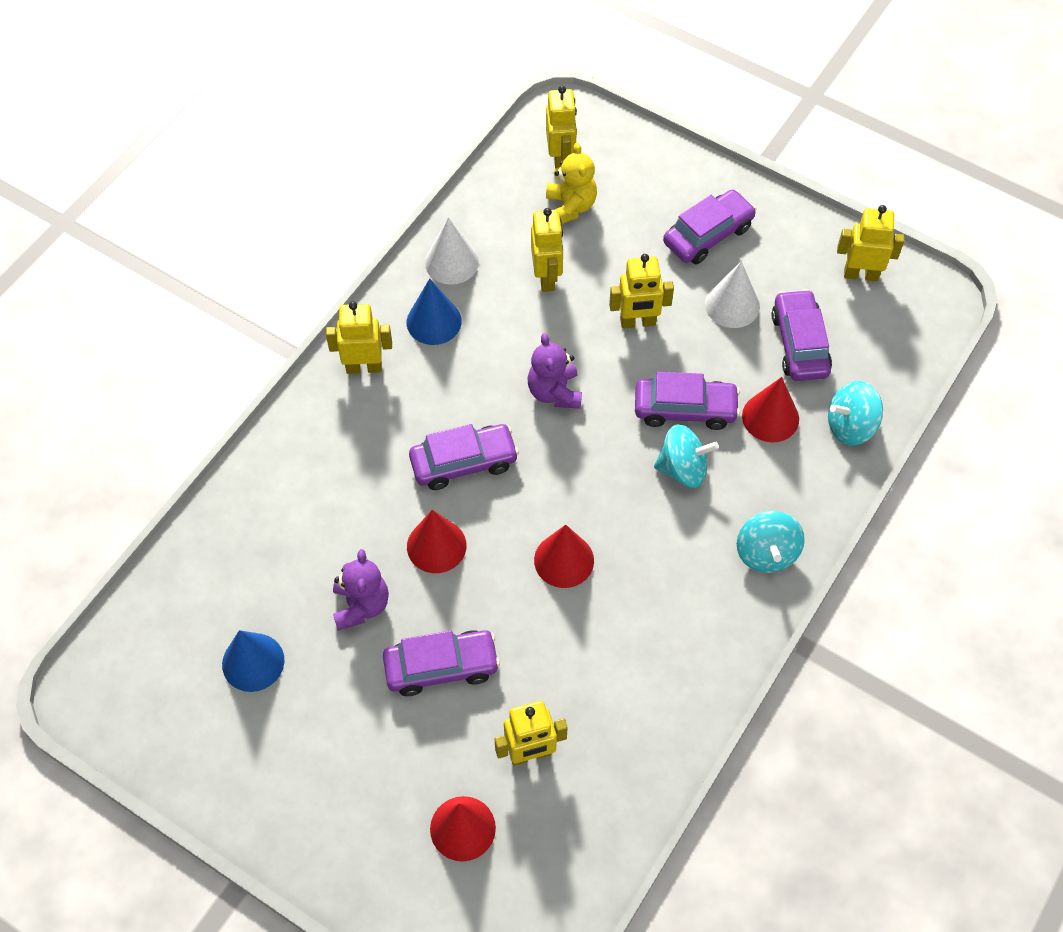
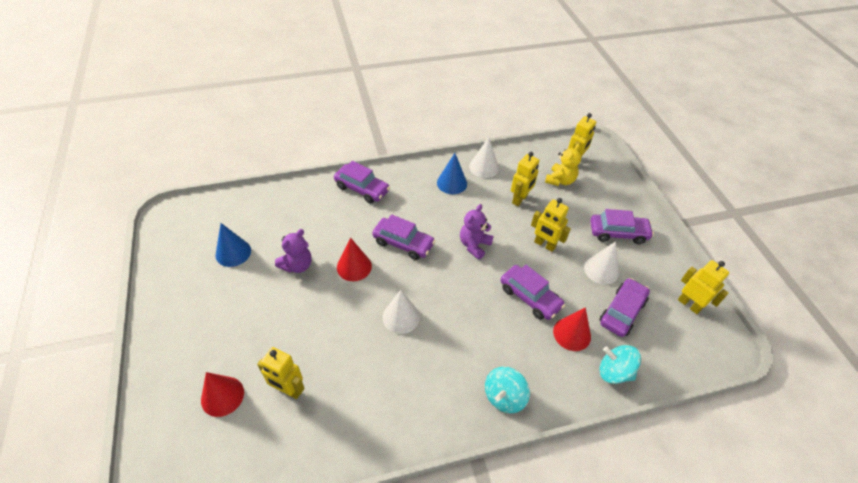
camera: 40 degrees right, 10 degrees down
(364, 367) = (404, 180): yellow robot -> none
(441, 667) = (298, 317): purple car -> purple car (362, 189)
(564, 560) = (401, 317): red cone -> white cone
(683, 468) = (501, 322): turquoise spinning top -> none

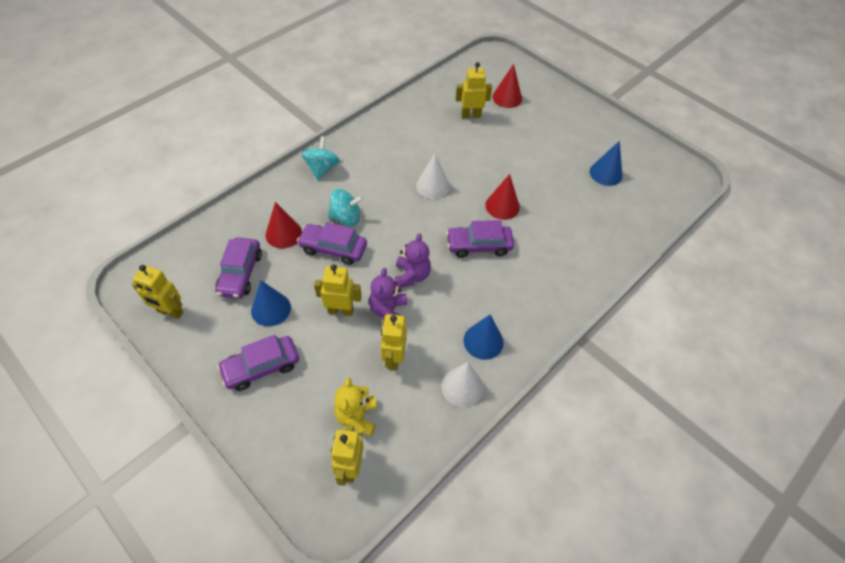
camera: 150 degrees right, 5 degrees up
(297, 265) = (547, 186): purple teddy bear -> purple teddy bear (388, 310)
(362, 189) = (567, 284): purple car -> none
(601, 270) = (271, 309): white cone -> blue cone
(614, 372) = (239, 219): turquoise spinning top -> turquoise spinning top (346, 218)

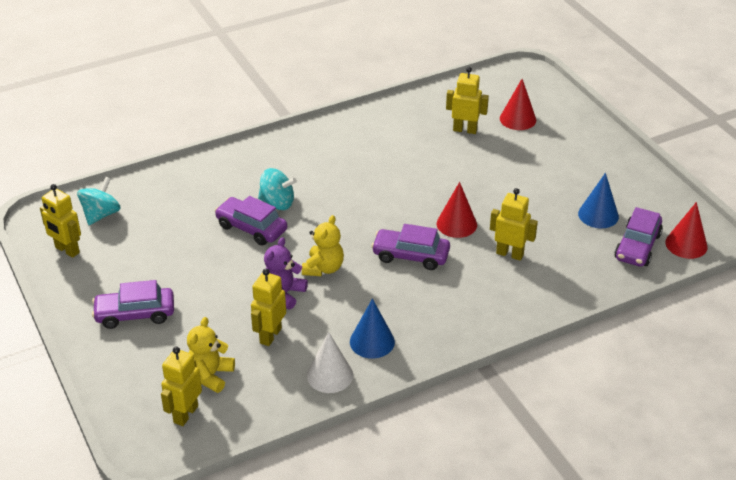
camera: 20 degrees right, 15 degrees down
(240, 273) = (148, 231): purple car -> purple car (637, 246)
(271, 309) = (165, 268): blue cone -> none
(283, 233) = (206, 205): red cone -> red cone (686, 244)
(322, 168) = (272, 153): turquoise spinning top -> turquoise spinning top (101, 214)
(341, 310) = (235, 283): yellow robot -> yellow robot (510, 254)
(412, 275) = (323, 268): purple teddy bear -> yellow teddy bear
(432, 186) = (386, 191): white cone -> none

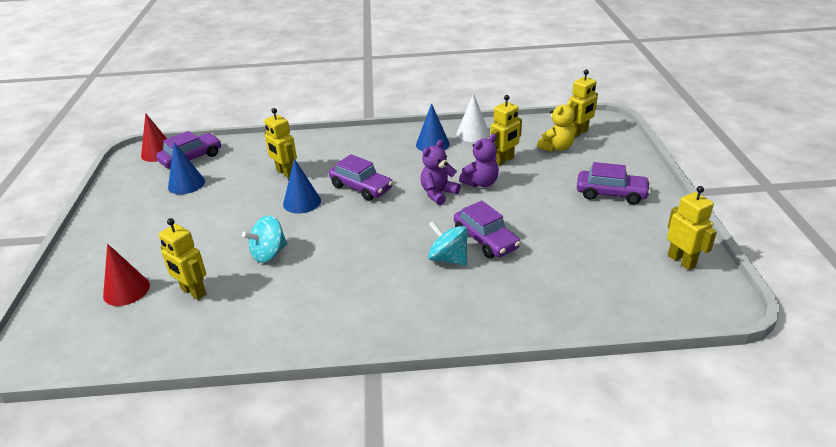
camera: 155 degrees left, 5 degrees down
(101, 214) = (645, 291): turquoise spinning top -> turquoise spinning top (269, 254)
(323, 268) = (438, 193): yellow teddy bear -> purple teddy bear
(456, 224) = (302, 202): red cone -> blue cone

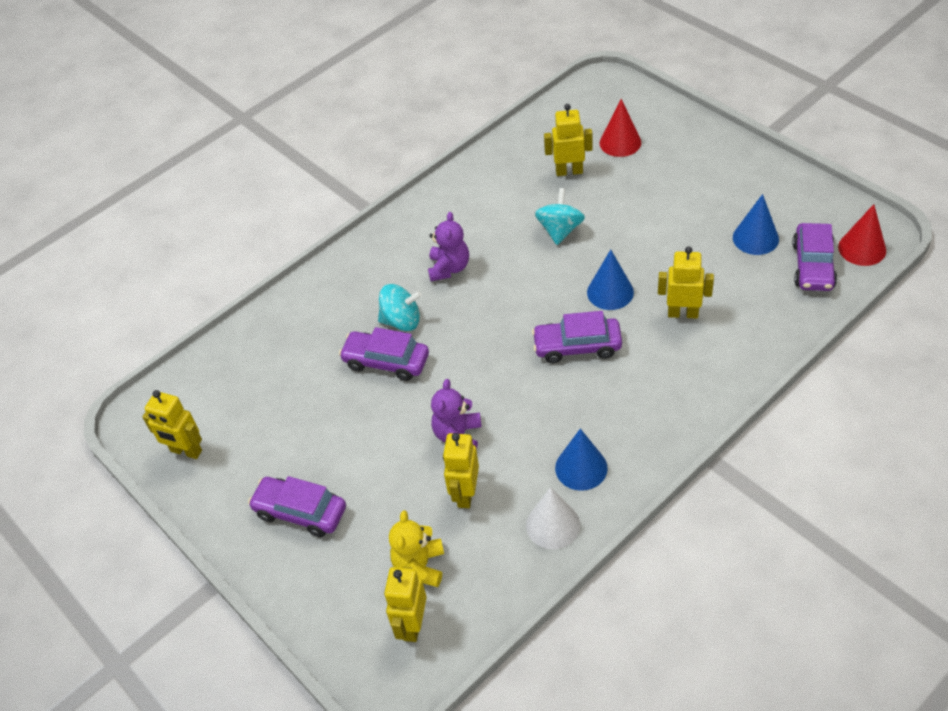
camera: 145 degrees right, 15 degrees up
(438, 193) = (488, 390): purple teddy bear -> purple teddy bear (449, 268)
(611, 194) = (300, 512): purple car -> purple car turned 45 degrees clockwise

